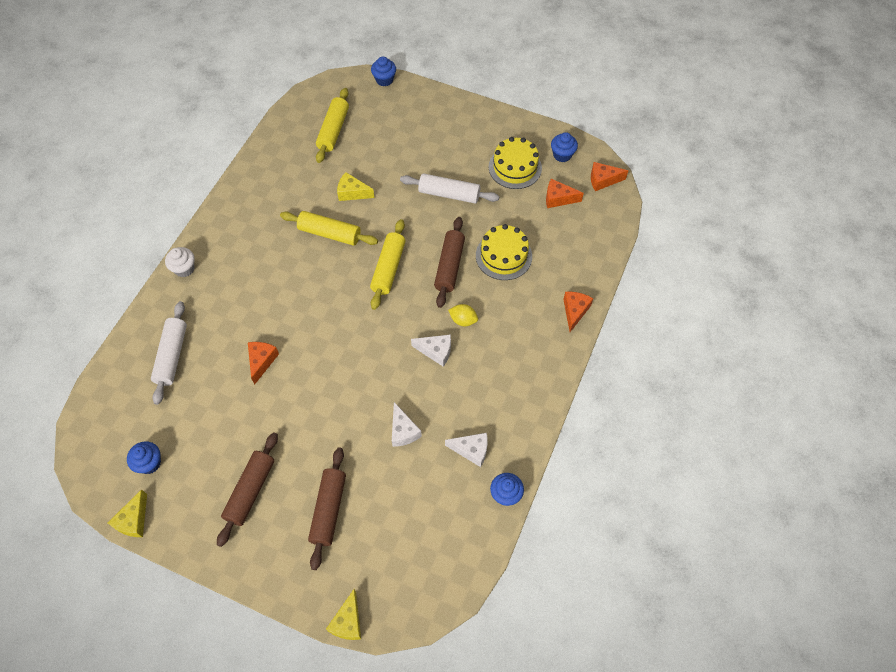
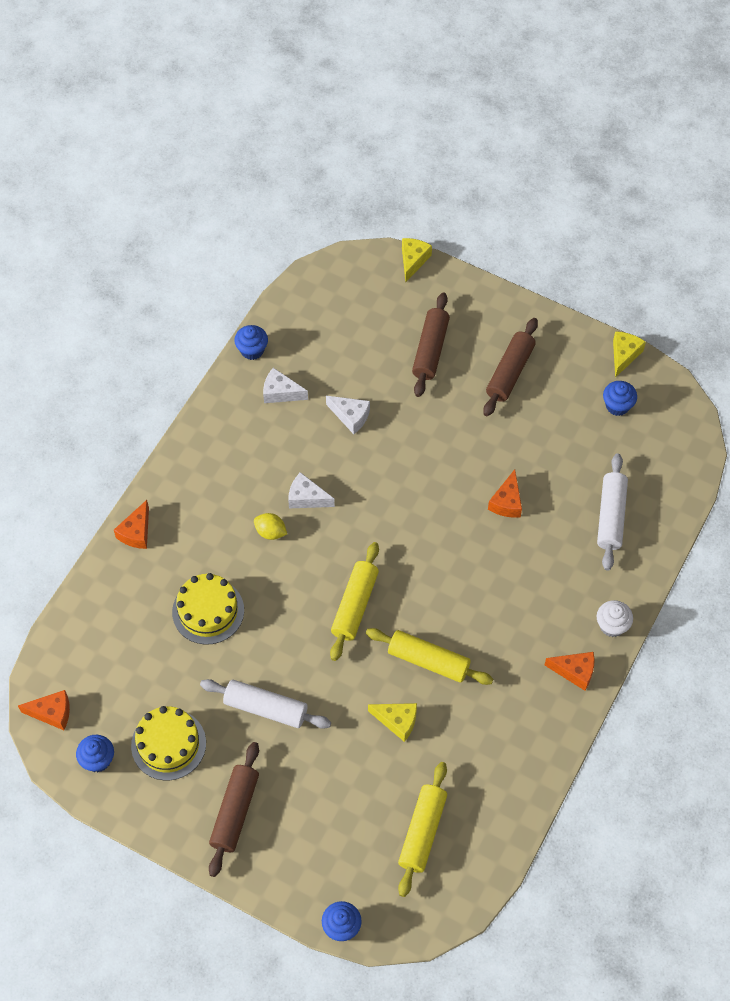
camera: 175 degrees left, 0 degrees up
(403, 431) = (351, 416): white cheese -> white cheese turned 135 degrees clockwise
(449, 266) = (278, 602): brown rolling pin -> brown rolling pin (235, 812)
(558, 198) = (120, 689): orange cheese -> orange cheese (574, 672)

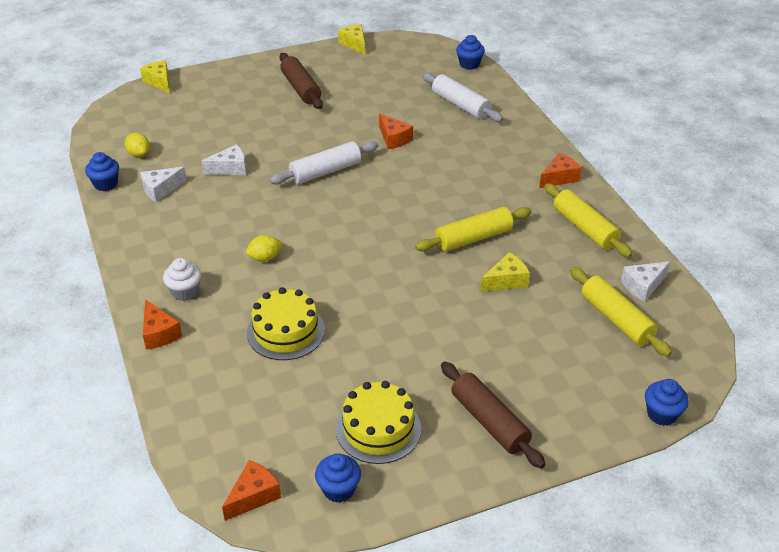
camera: 50 degrees left, 20 degrees down
(266, 708) = (413, 347): white rolling pin -> white rolling pin (325, 171)
(306, 498) = (263, 224): white cheese -> white cheese (643, 286)
(307, 337) = (139, 154): none -> yellow lemon
(355, 605) = (383, 249): yellow rolling pin -> yellow rolling pin (584, 228)
(430, 350) = (235, 109): brown rolling pin -> none
(612, 625) = (542, 145): white cupcake -> white cupcake (185, 292)
(617, 406) = (385, 63): blue cupcake -> blue cupcake (469, 64)

